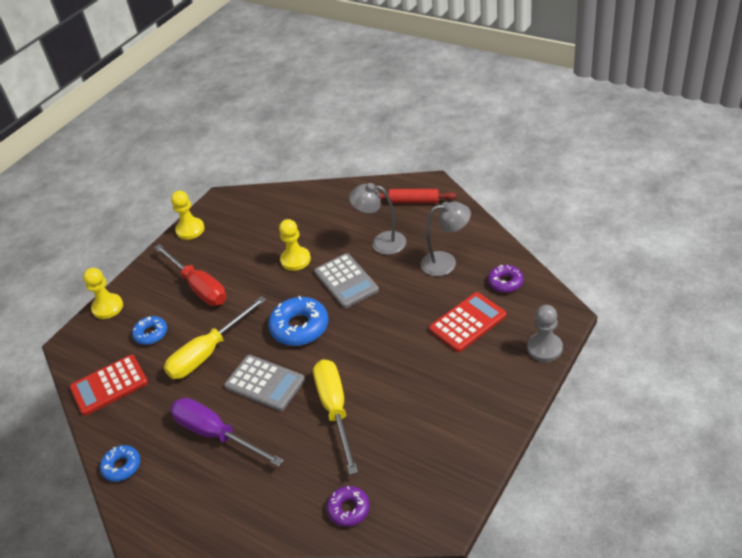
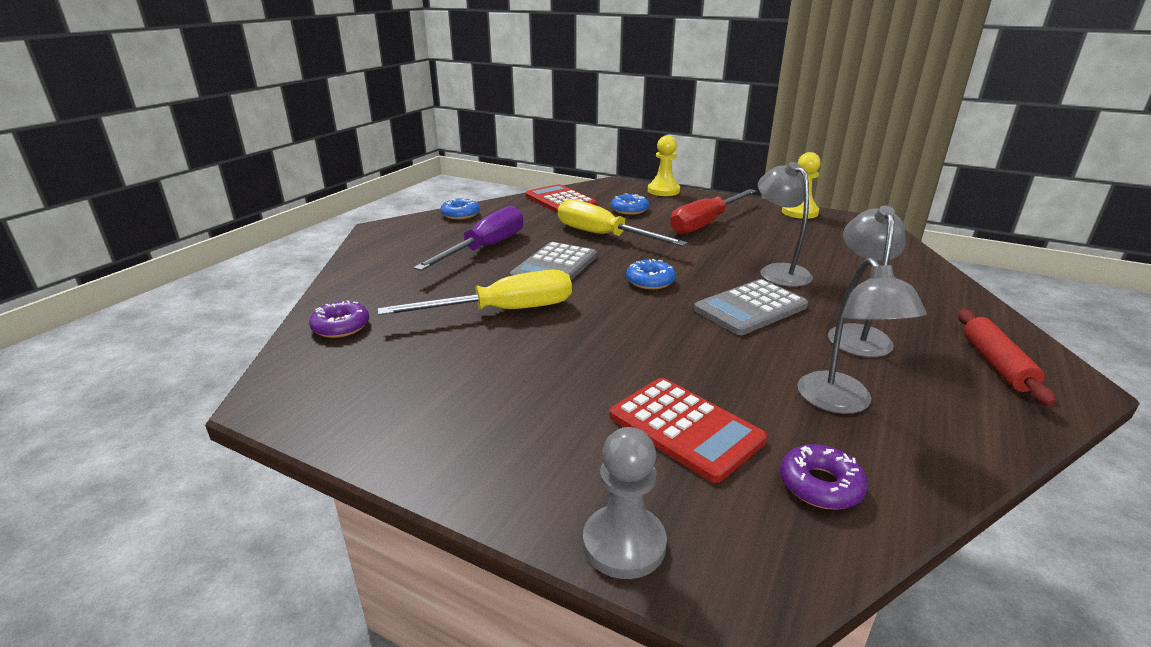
camera: 80 degrees right, 15 degrees down
(295, 260) = (778, 271): yellow pawn -> grey lamp
(299, 327) = (650, 281): blue donut -> blue donut, size x0.59

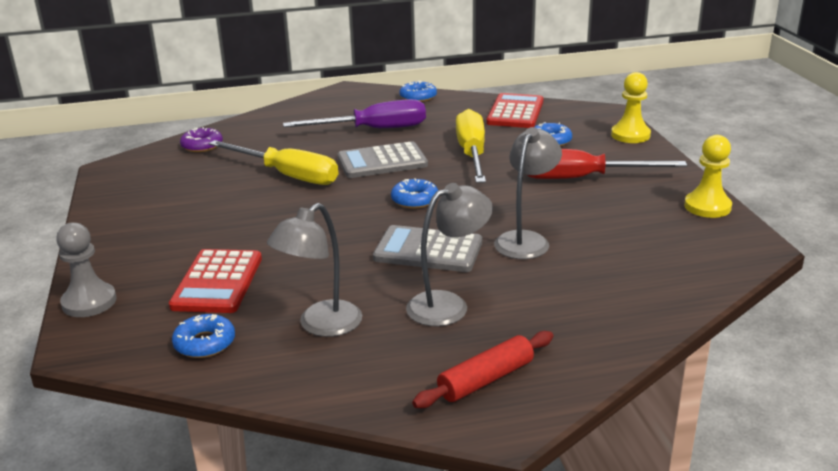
camera: 50 degrees right, 0 degrees up
(820, 485) = (205, 343): purple donut -> blue donut

